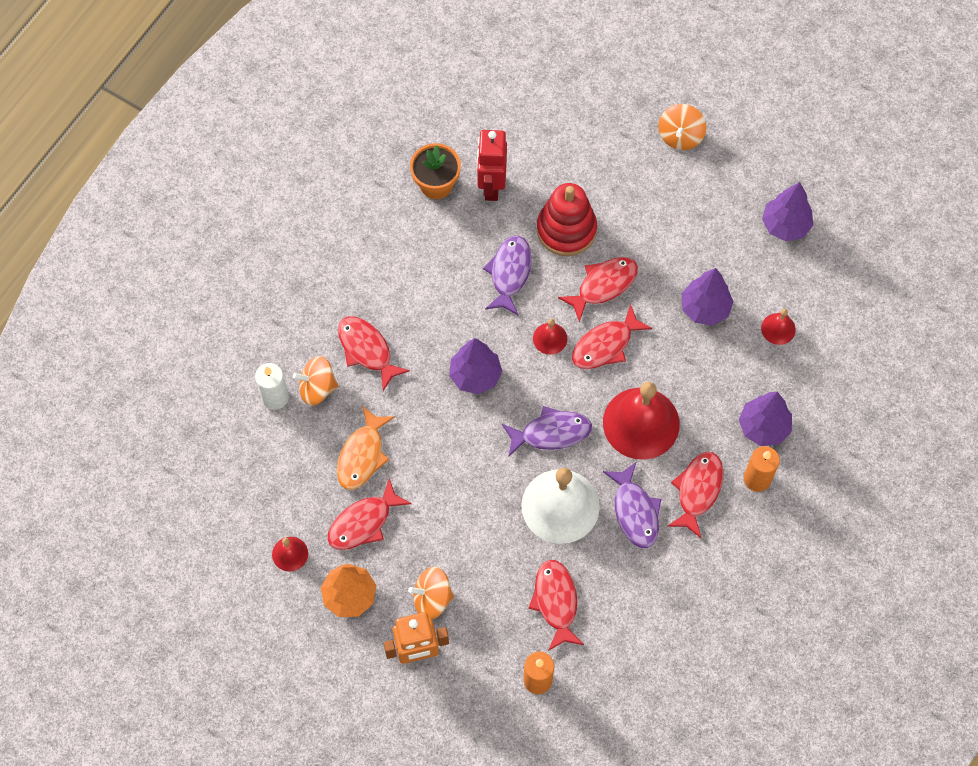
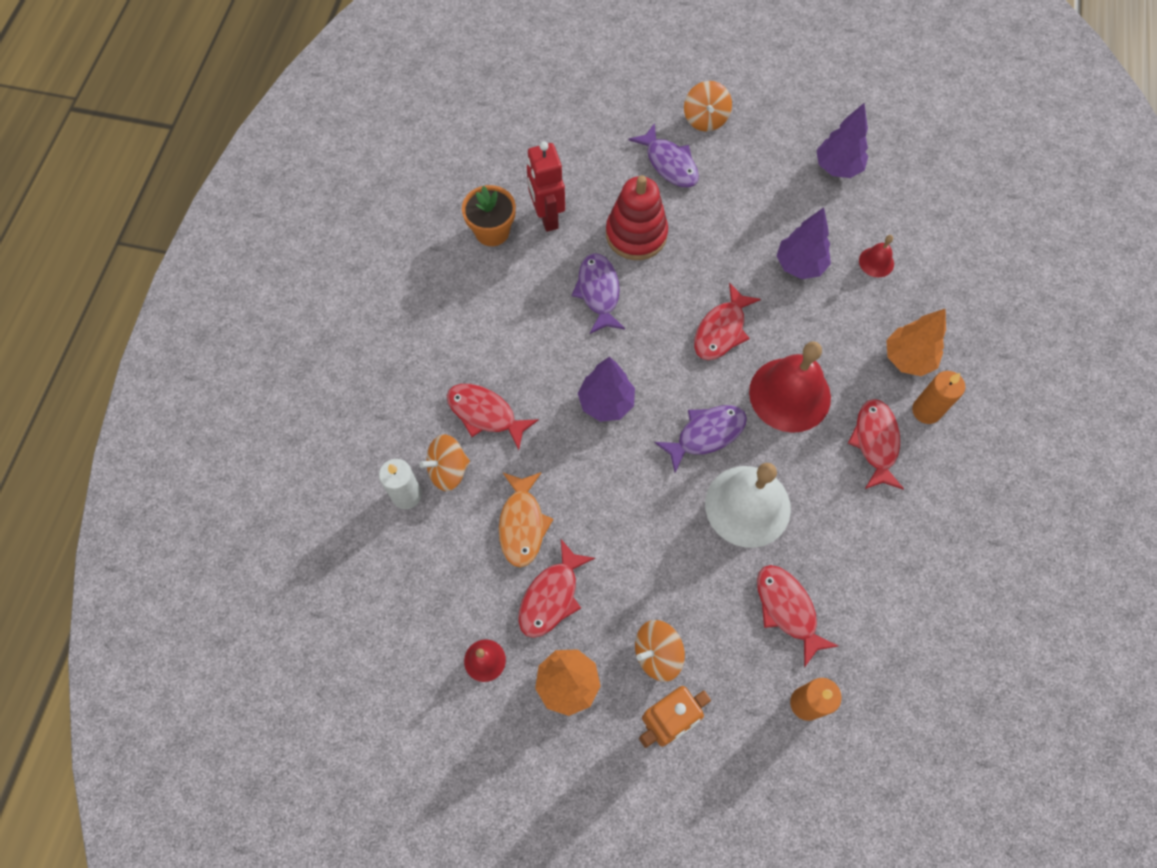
camera: 20 degrees left, 0 degrees up
(550, 338) = (664, 342): red bell -> none
(603, 285) = (694, 275): red fish -> none
(635, 511) = (824, 485): purple fish -> purple fish (669, 164)
(763, 427) = (908, 359): purple tree -> orange tree

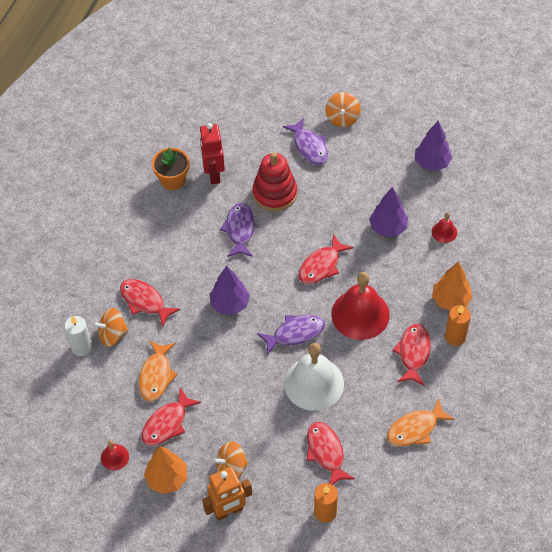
camera: 10 degrees right, 10 degrees down
(904, 555) = (415, 429): none -> orange fish

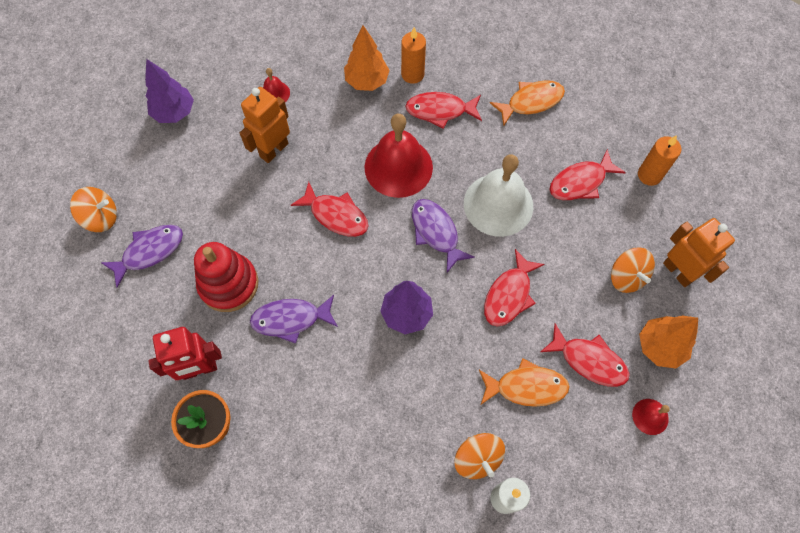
camera: 100 degrees left, 10 degrees up
(144, 301) = (419, 425): red fish -> red fish (509, 295)
(388, 228) = (274, 150): purple tree -> orange robot
(415, 429) = (531, 102): orange fish -> orange fish turned 75 degrees counterclockwise

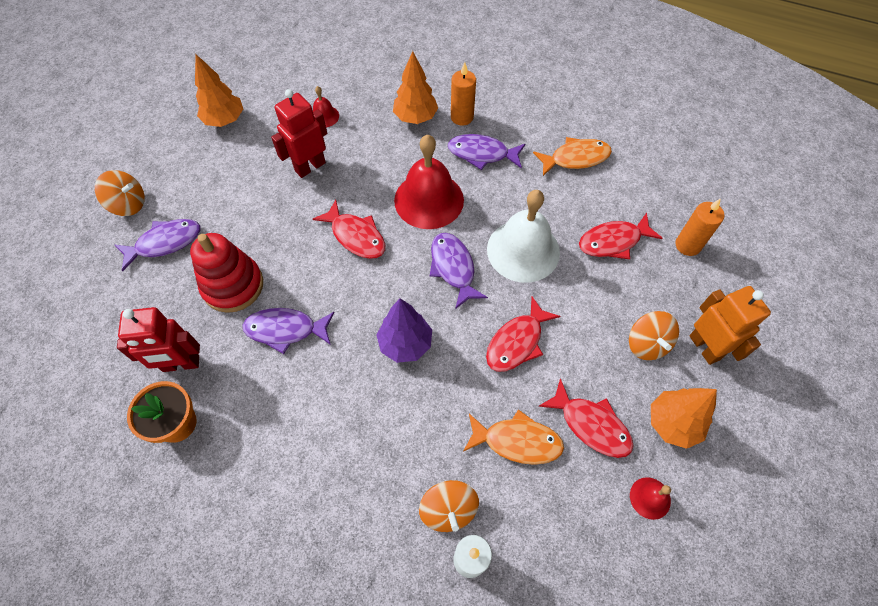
camera: 10 degrees right, 5 degrees down
(174, 113) = (225, 120): purple tree -> orange tree
(274, 150) = (310, 167): orange robot -> red robot
(440, 111) = (482, 154): red fish -> purple fish

